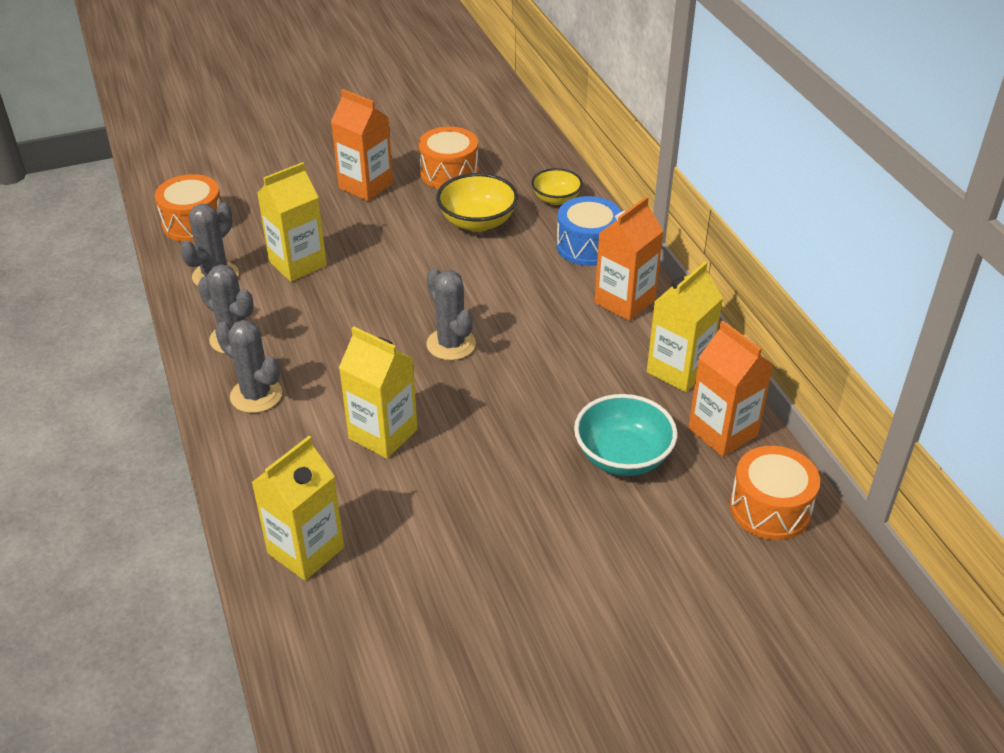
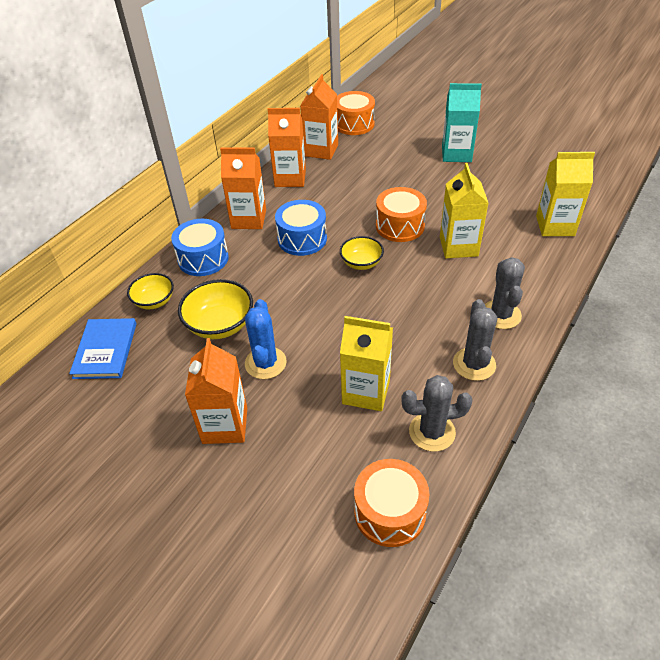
camera: 125 degrees left, 5 degrees up
(400, 227) = (265, 363): none -> blue cactus
(449, 173) = (161, 382): orange drum -> orange drum (400, 226)
(451, 344) = (361, 263): grey cactus -> yellow bowl
(522, 159) = (105, 350): none -> blue book
(542, 323) = (302, 239): none -> blue drum
(567, 572) = (456, 154): none -> turquoise carton
(622, 457) = (372, 168): turquoise bowl -> none
(678, 370) = (290, 178): yellow carton -> orange carton

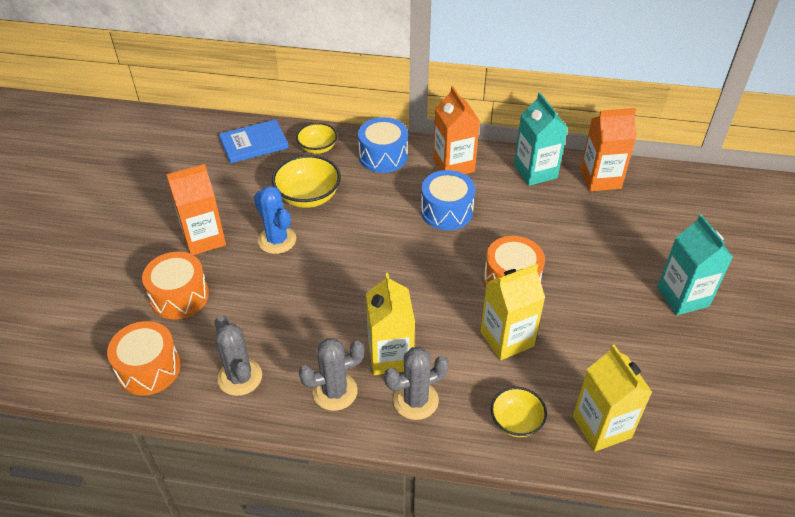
camera: 65 degrees right, 0 degrees up
(265, 363) = (277, 240): blue cactus -> blue cactus turned 75 degrees clockwise
(290, 178) = (535, 172): orange carton -> turquoise carton
(354, 124) = (672, 189): orange drum -> orange drum (179, 296)
(361, 263) = (436, 265): yellow bowl -> yellow bowl (516, 421)
(366, 391) = (270, 317): yellow carton -> yellow carton (390, 356)

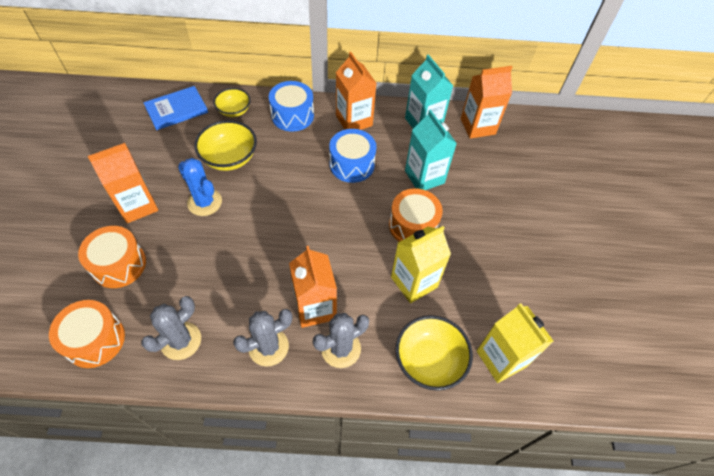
camera: 10 degrees left, 10 degrees up
(240, 377) = (181, 341): grey cactus -> grey cactus turned 75 degrees clockwise
(390, 356) = (315, 307): yellow carton -> orange carton
(516, 421) = (429, 361): yellow bowl -> yellow bowl, size x1.55
(682, 297) = (555, 230): turquoise carton -> turquoise carton (424, 177)

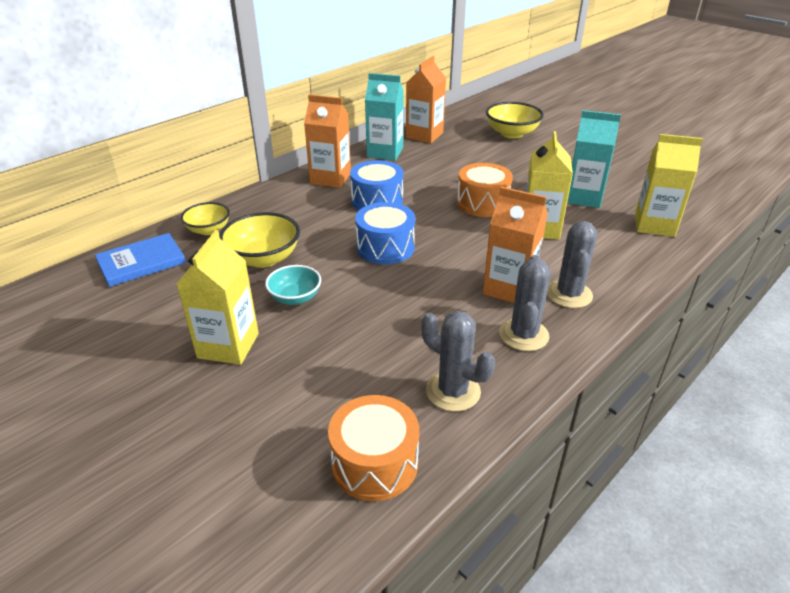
camera: 45 degrees left, 20 degrees down
(119, 264) = (291, 396): orange drum -> none
(137, 205) = (228, 346): orange carton -> yellow carton
(176, 110) = (141, 262): blue book -> blue book turned 45 degrees clockwise
(181, 341) = (453, 391): grey cactus -> grey cactus turned 45 degrees counterclockwise
(204, 202) = (295, 298): blue cactus -> turquoise bowl
(292, 115) = (272, 203): blue drum -> blue drum (385, 247)
(424, 177) = (440, 177): turquoise carton -> turquoise carton (583, 197)
(429, 361) = (625, 256): yellow bowl -> yellow bowl (511, 133)

